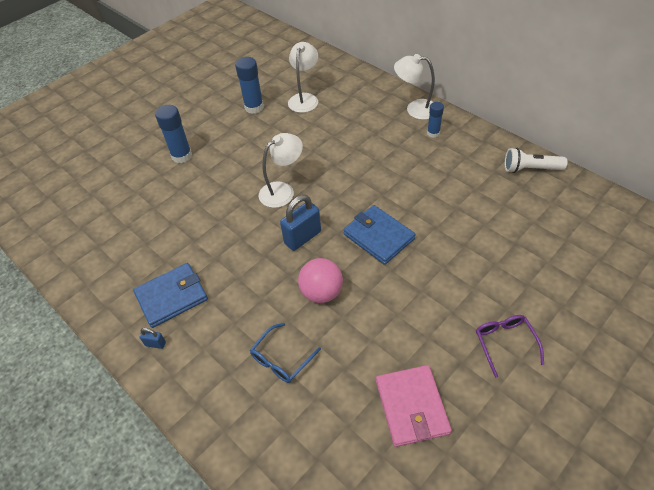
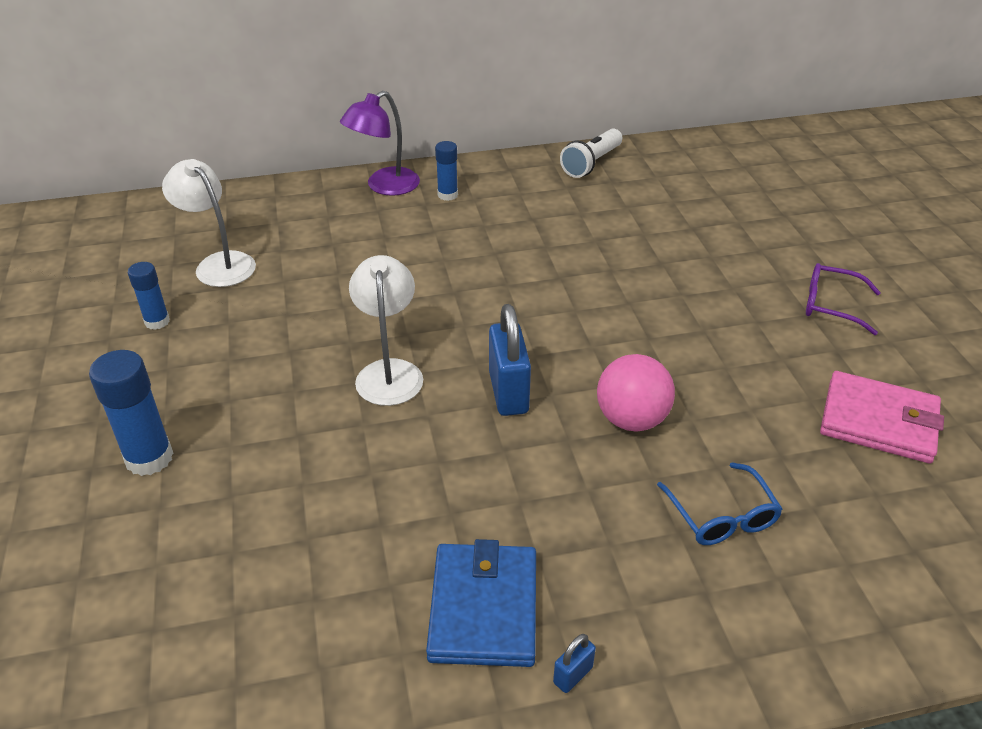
camera: 60 degrees left, 10 degrees down
(254, 107) = (157, 321): blue glue stick -> blue glue stick, size x0.61
(378, 236) = (579, 321): blue wallet -> none
(415, 109) = (384, 186): white lamp -> purple lamp

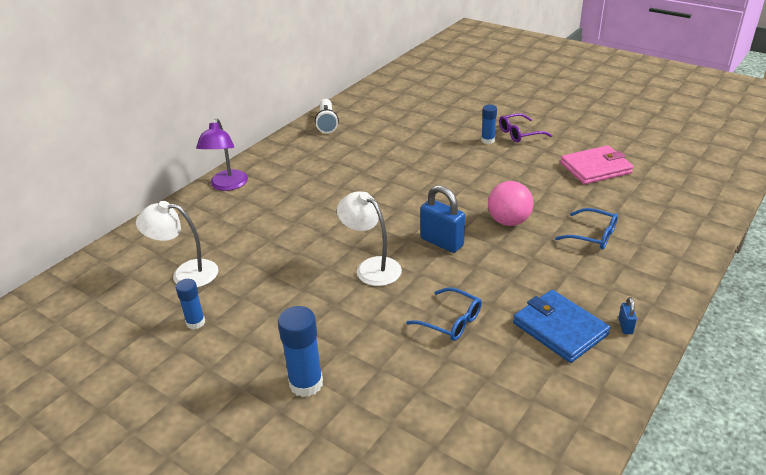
camera: 40 degrees left, 5 degrees down
(376, 499) = (451, 321): none -> blue glasses
(447, 195) = (272, 172): blue glue stick -> blue glue stick (488, 140)

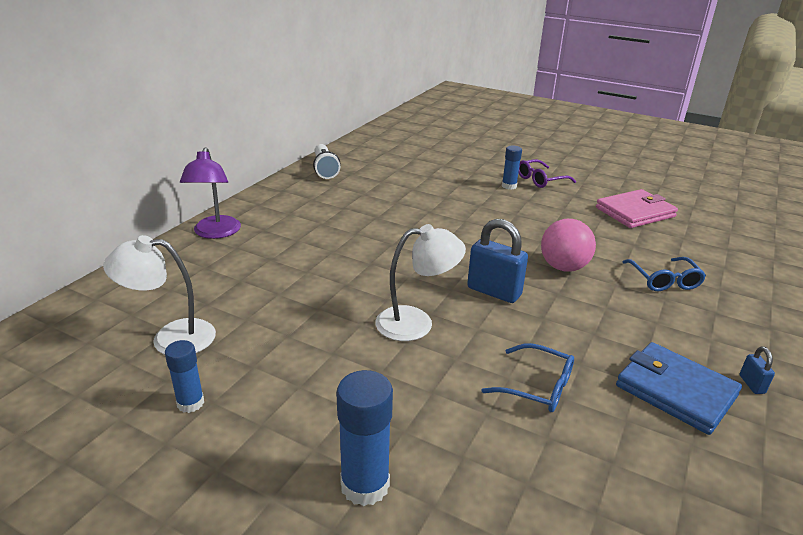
camera: 10 degrees left, 5 degrees down
(371, 267) = (416, 323): white lamp -> white lamp turned 135 degrees clockwise
(593, 235) = (664, 280): blue glasses -> blue glasses turned 60 degrees clockwise

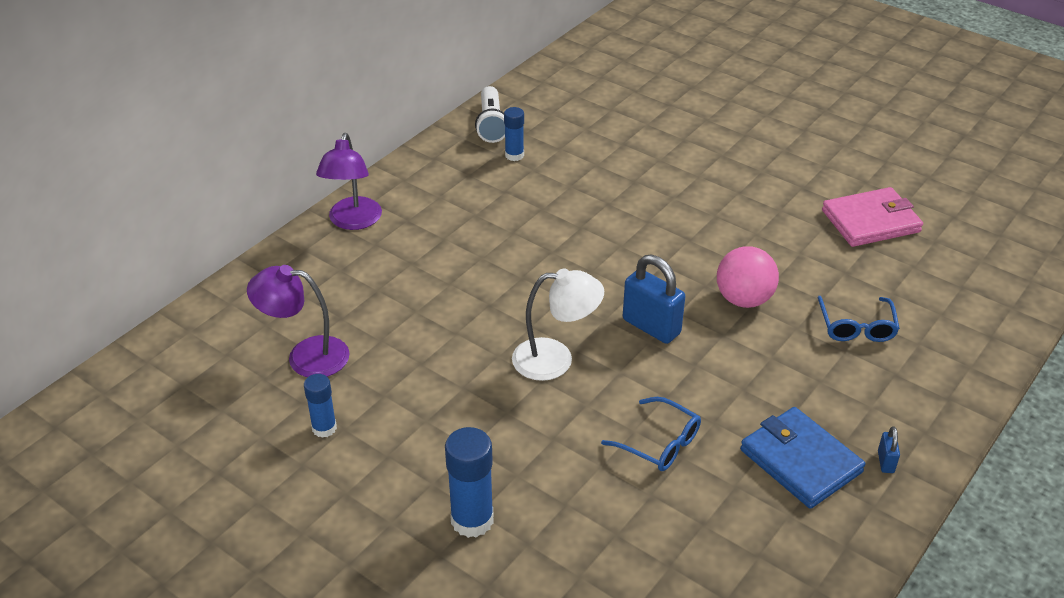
camera: 10 degrees right, 10 degrees up
(171, 338) = (305, 356): white lamp -> purple lamp
(509, 186) = (722, 167): blue glue stick -> blue glue stick (514, 155)
(540, 180) = (767, 158): purple glasses -> none

